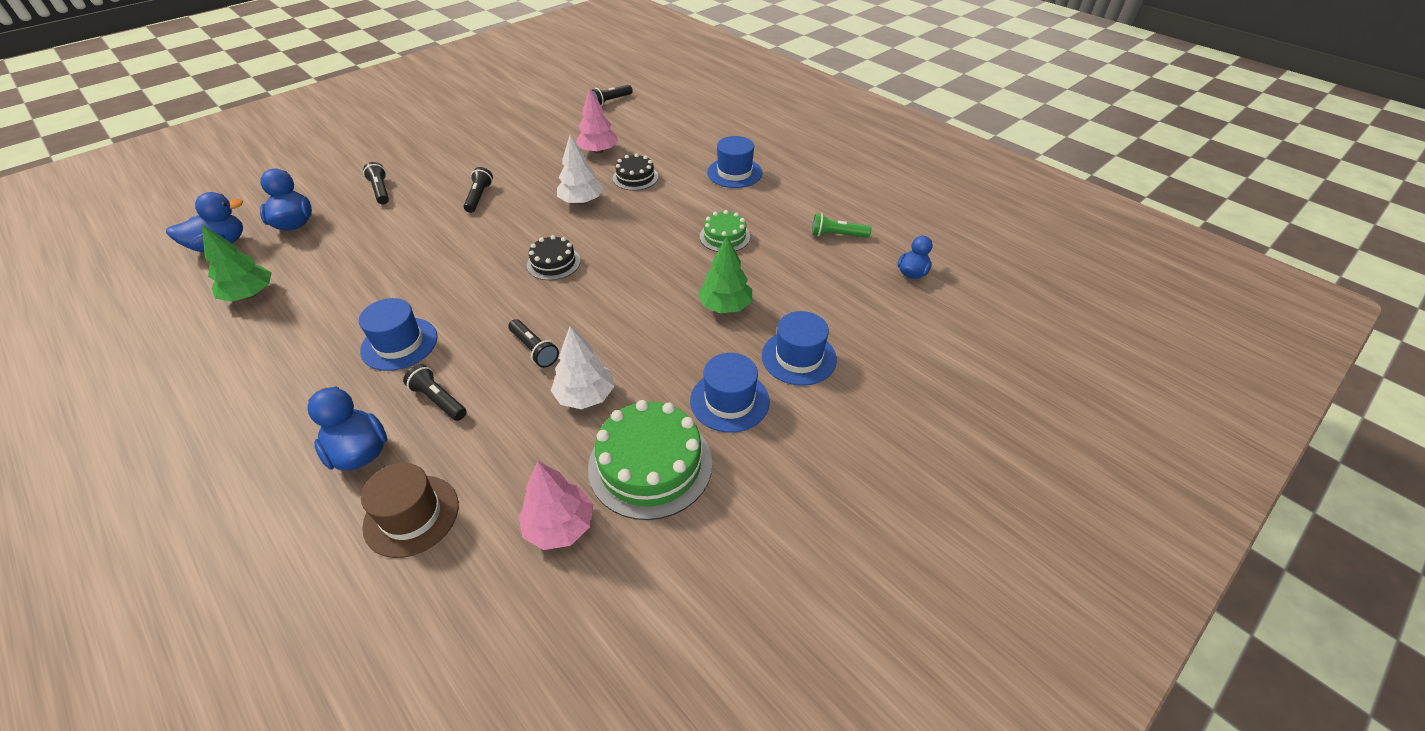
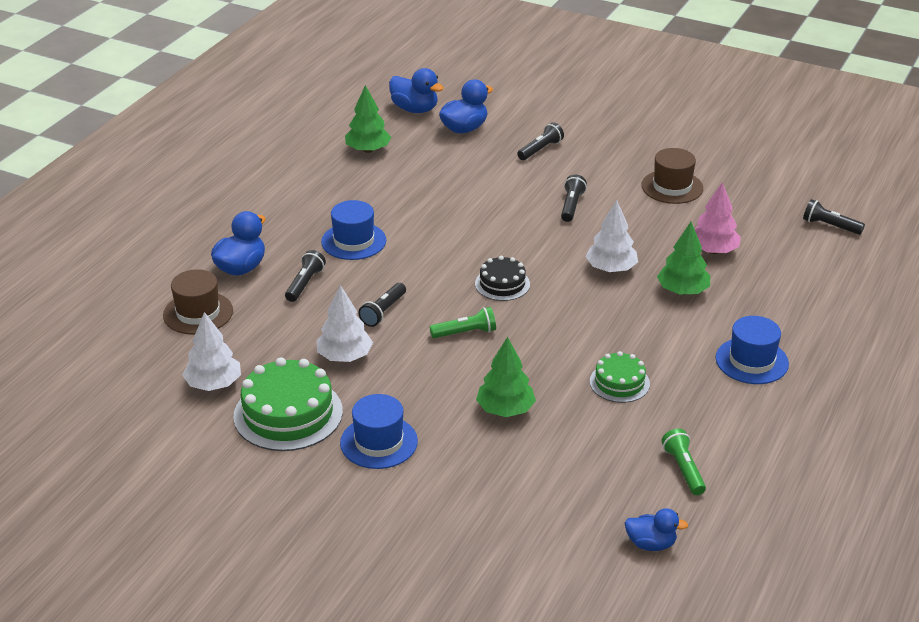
camera: 70 degrees right, 10 degrees down
(479, 197) = (571, 206): black flashlight -> black flashlight turned 60 degrees counterclockwise
(503, 145) = (672, 187): none -> brown hat
(560, 526) = (214, 384): pink tree -> white tree
(606, 303) = (465, 333): none -> green flashlight
(635, 177) = (682, 291): black cake -> green tree
(799, 357) = (458, 476): blue hat -> none

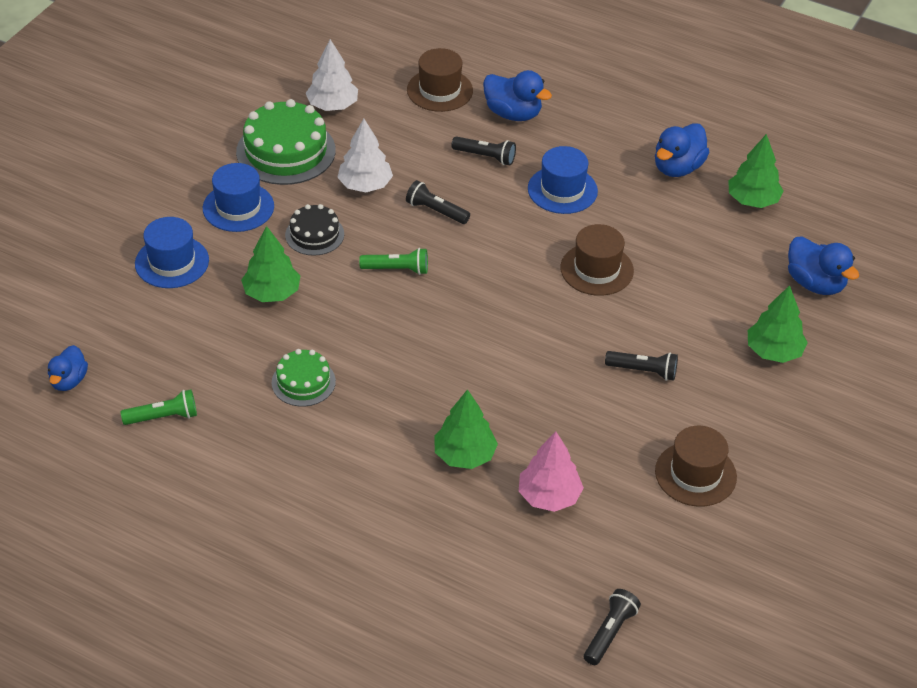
camera: 90 degrees right, 10 degrees up
(415, 109) = (856, 240): blue duck -> blue duck (677, 168)
(456, 225) = (596, 269): none -> brown hat
(465, 333) = (397, 269): green flashlight -> green flashlight turned 75 degrees counterclockwise
(502, 284) = (482, 301): black cake -> black cake (314, 234)
(540, 150) = (773, 351): black flashlight -> green tree
(611, 269) = (510, 395): white tree -> none
(751, 361) = (328, 500): blue hat -> blue hat (172, 262)

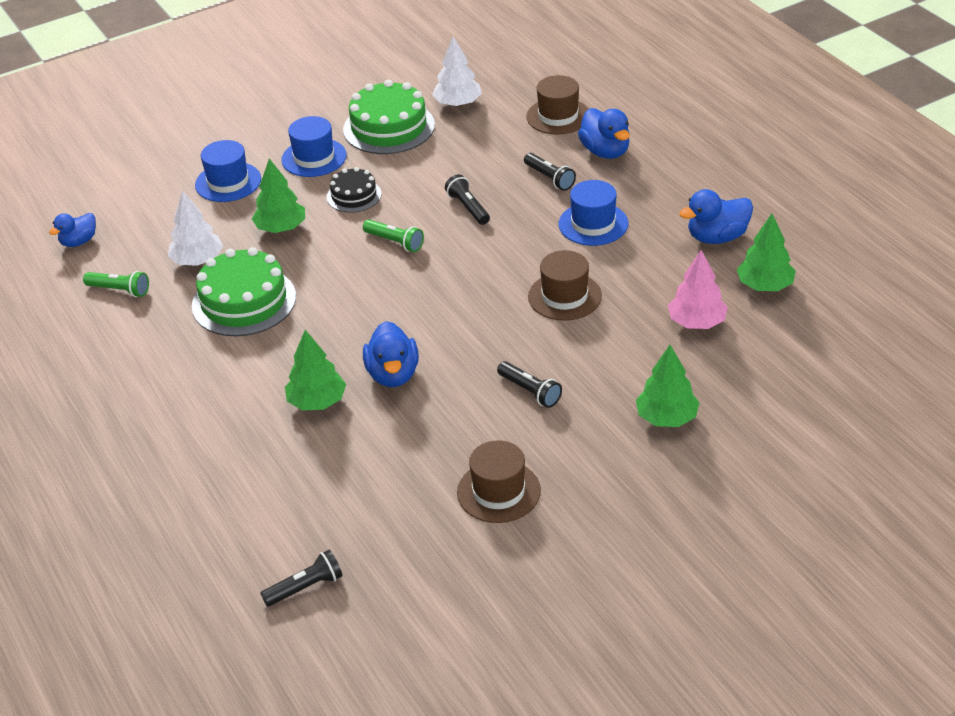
camera: 35 degrees right, 5 degrees down
(303, 382) = (244, 301): green cake -> green cake, size x1.76
(365, 185) = (428, 171): white tree -> white tree (197, 260)
(549, 496) = (356, 460): pink tree -> pink tree (697, 322)
(815, 283) = (762, 375): blue duck -> blue duck (393, 374)

